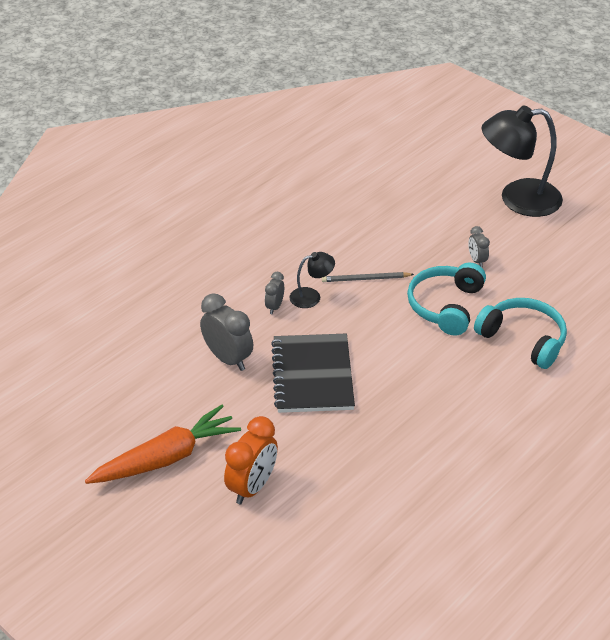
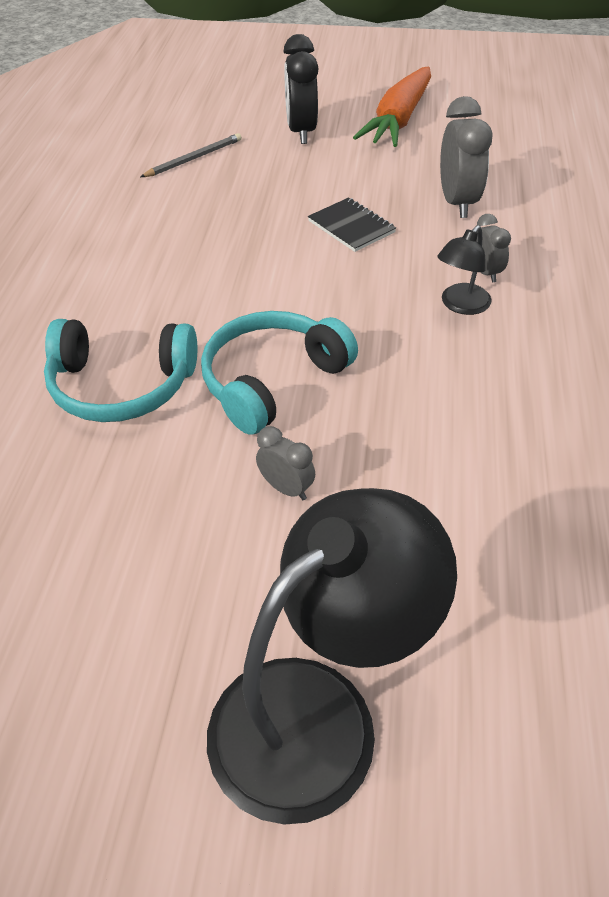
camera: 145 degrees right, 5 degrees up
(228, 358) = (457, 203): grey clock -> grey clock turned 105 degrees counterclockwise
(252, 487) = (301, 132): orange clock -> black clock
(312, 375) = (351, 227): black notebook -> black notebook, size x0.54
(365, 279) = (422, 364): grey pencil -> grey pencil (194, 158)
(445, 306) = (272, 381): turquoise headphones -> turquoise headphones turned 120 degrees counterclockwise

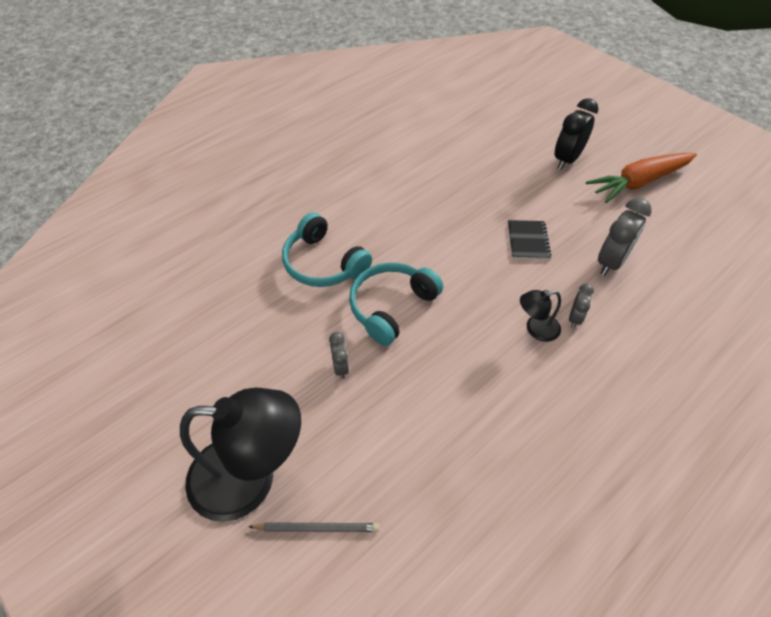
camera: 40 degrees right, 5 degrees up
(194, 158) = (486, 146): grey pencil -> grey pencil (317, 528)
(272, 381) = (391, 306): turquoise headphones -> turquoise headphones turned 45 degrees counterclockwise

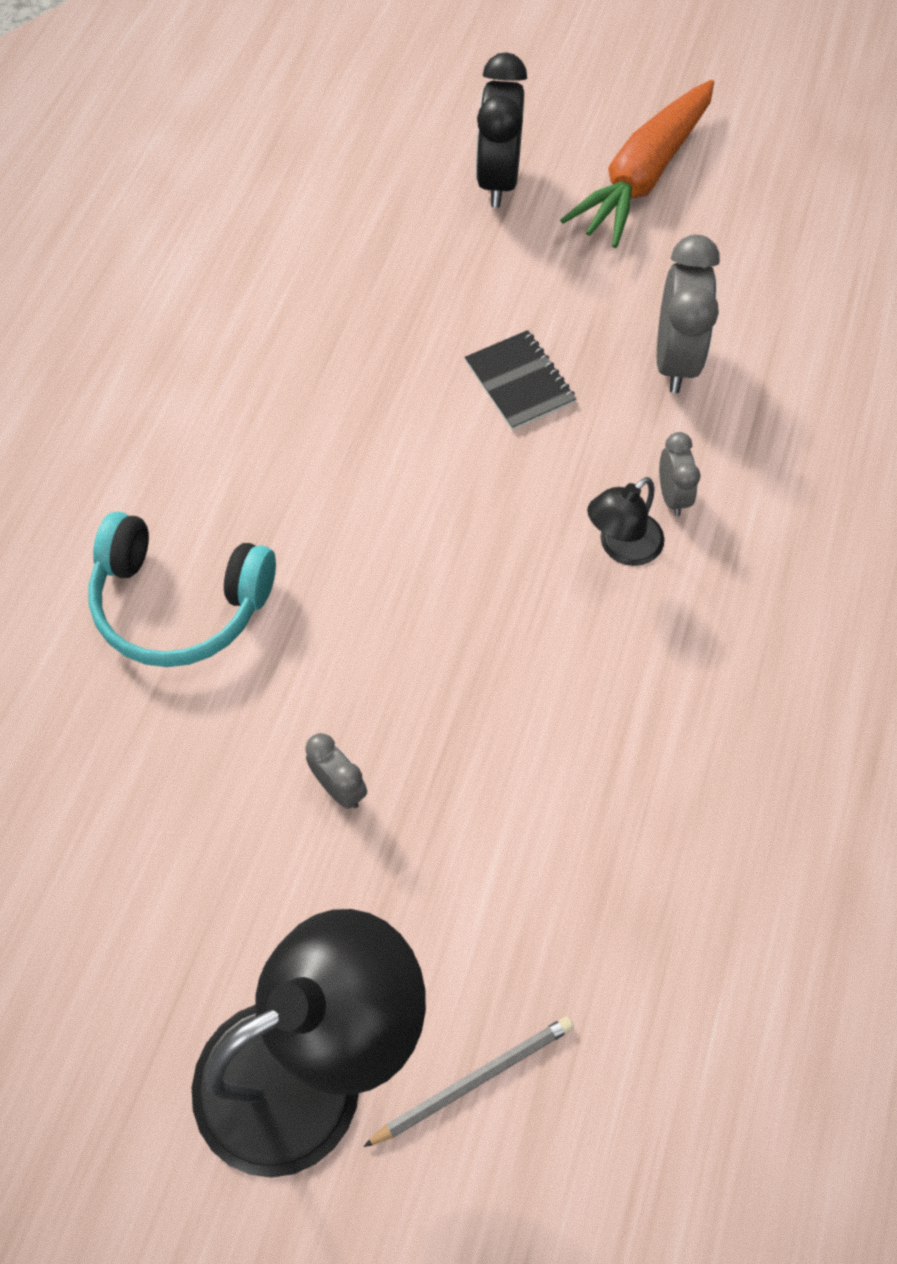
camera: 30 degrees left, 10 degrees up
(391, 306) = (358, 628): turquoise headphones -> none

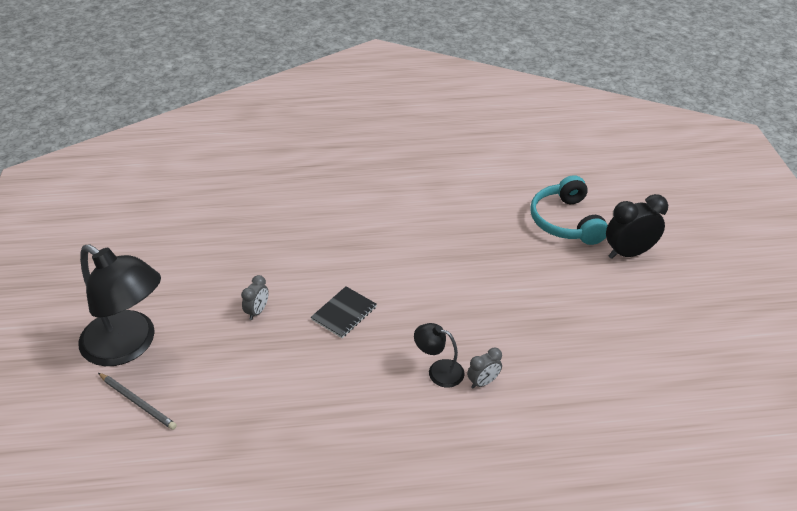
camera: 65 degrees right, 20 degrees down
(179, 604) = (319, 233): turquoise headphones -> turquoise headphones (565, 221)
(519, 382) = (510, 301): black notebook -> black notebook (344, 313)
(643, 177) = (684, 307): orange carrot -> none
(675, 361) = (570, 358): grey clock -> none

